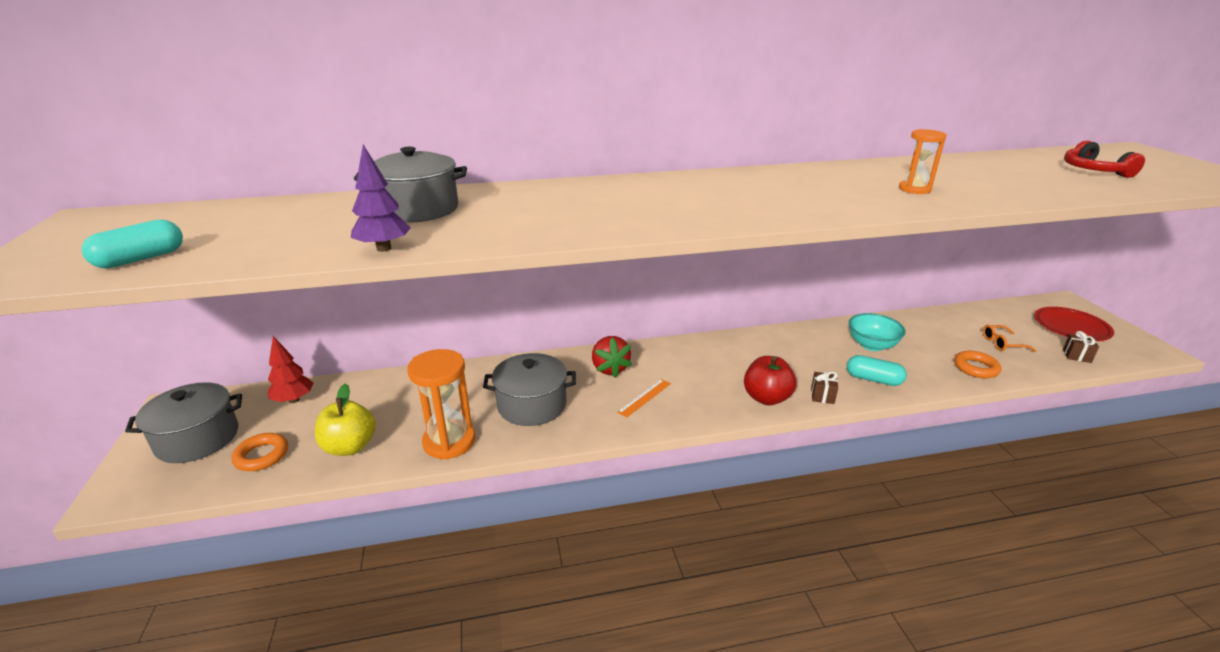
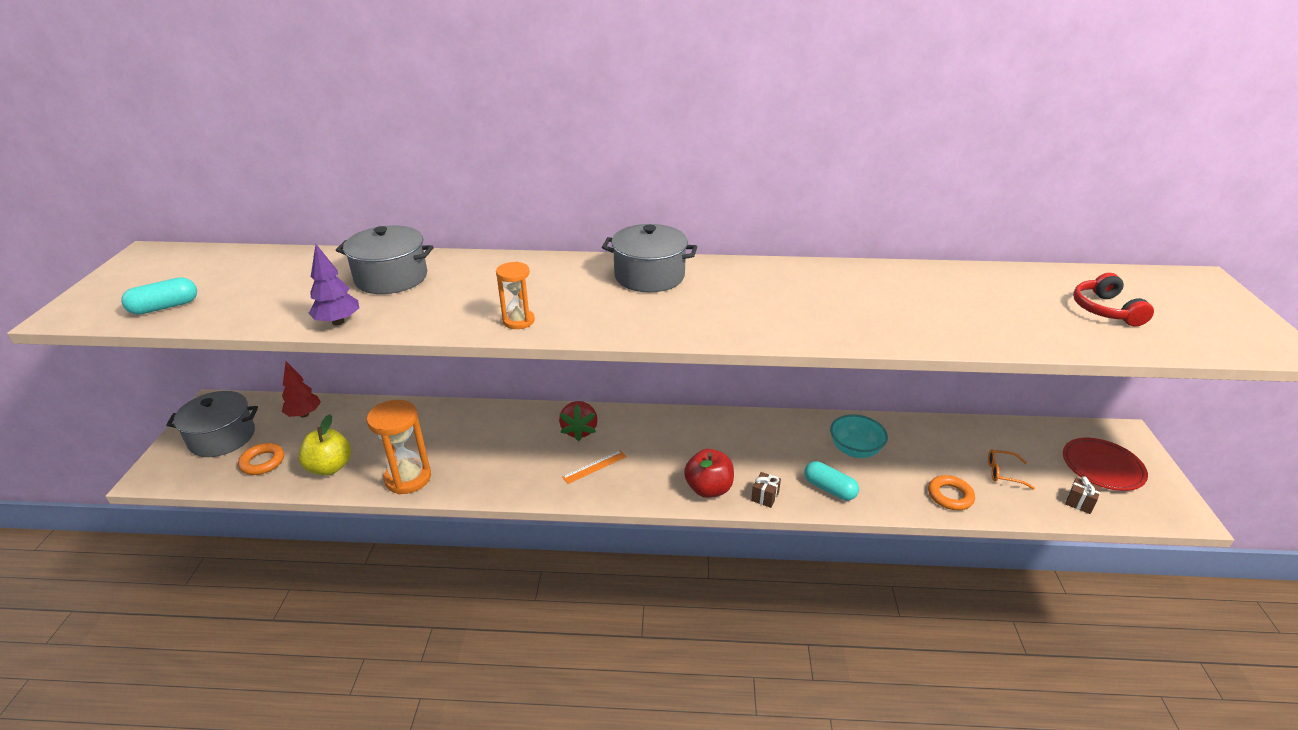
camera: 15 degrees right, 5 degrees up
(532, 405) = (492, 455): grey pot -> grey pot (649, 276)
(914, 189) = (867, 312): orange hourglass -> orange hourglass (518, 321)

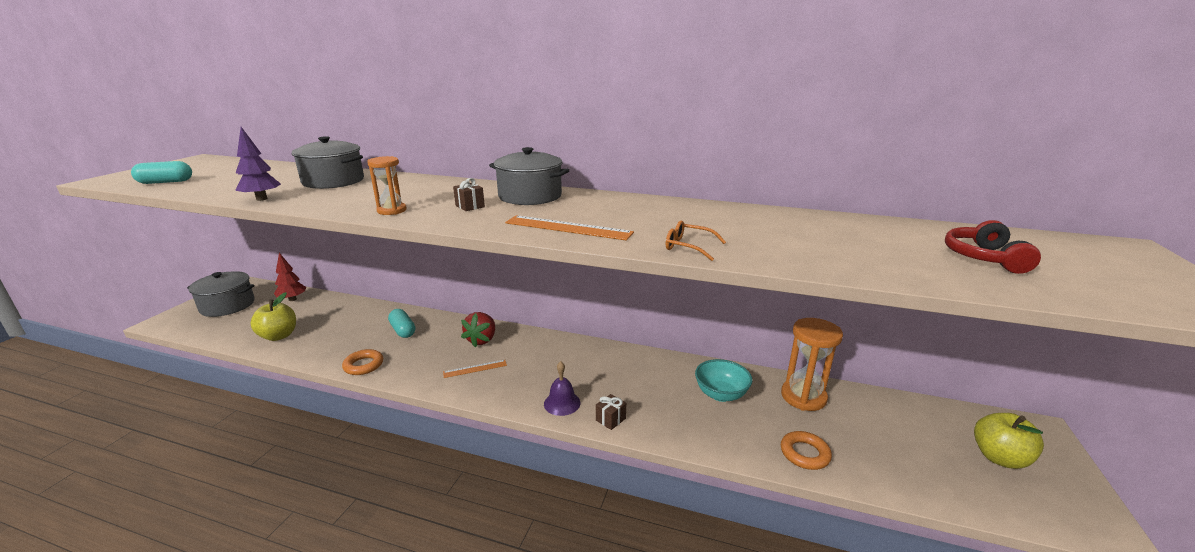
camera: 15 degrees right, 10 degrees down
(262, 462) = (238, 325): orange ring -> orange ring (363, 365)
(408, 478) = (326, 352): orange hourglass -> orange hourglass (803, 397)
(708, 489) = (562, 403): red apple -> purple bell
(729, 322) = (568, 228): none -> orange ruler
(829, 489) = (678, 424): turquoise capsule -> turquoise capsule (403, 330)
(1003, 472) = (875, 442): orange glasses -> orange glasses (688, 247)
(1079, 503) = (960, 489): brown gift -> brown gift (470, 206)
(1102, 467) = (999, 458): red plate -> yellow apple

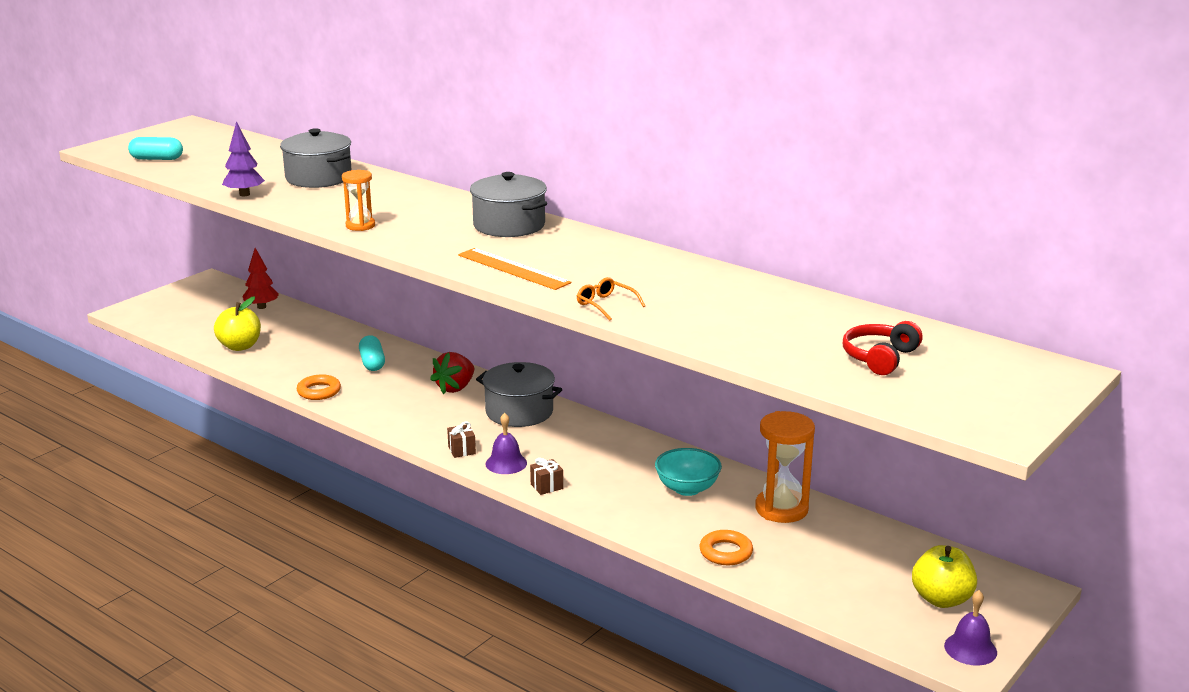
camera: 20 degrees right, 0 degrees up
(227, 306) = (191, 303): grey pot -> grey pot (519, 412)
(470, 206) = (438, 230): brown gift -> brown gift (462, 450)
(475, 369) = (433, 415): orange ruler -> none
(1082, 509) = (970, 649): none -> purple bell

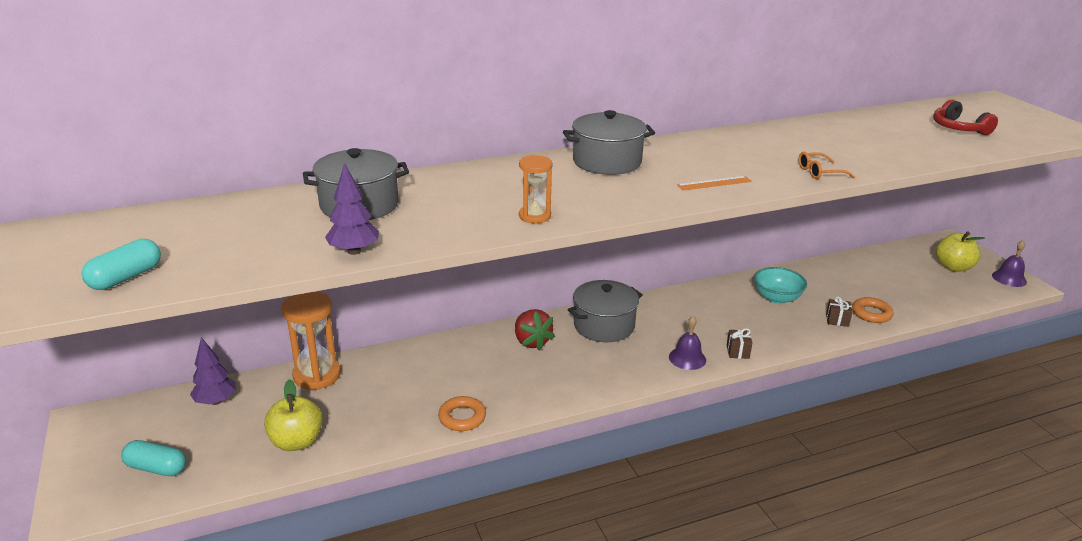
camera: 60 degrees left, 5 degrees up
(261, 307) = (216, 401): red tree -> purple tree
(372, 363) = (434, 370): turquoise capsule -> turquoise capsule (156, 468)
(462, 450) = (648, 372): brown gift -> brown gift (837, 320)
(513, 269) = (714, 183): orange ruler -> orange ruler, size x0.61
(781, 509) = (824, 276): orange hourglass -> orange hourglass (317, 375)

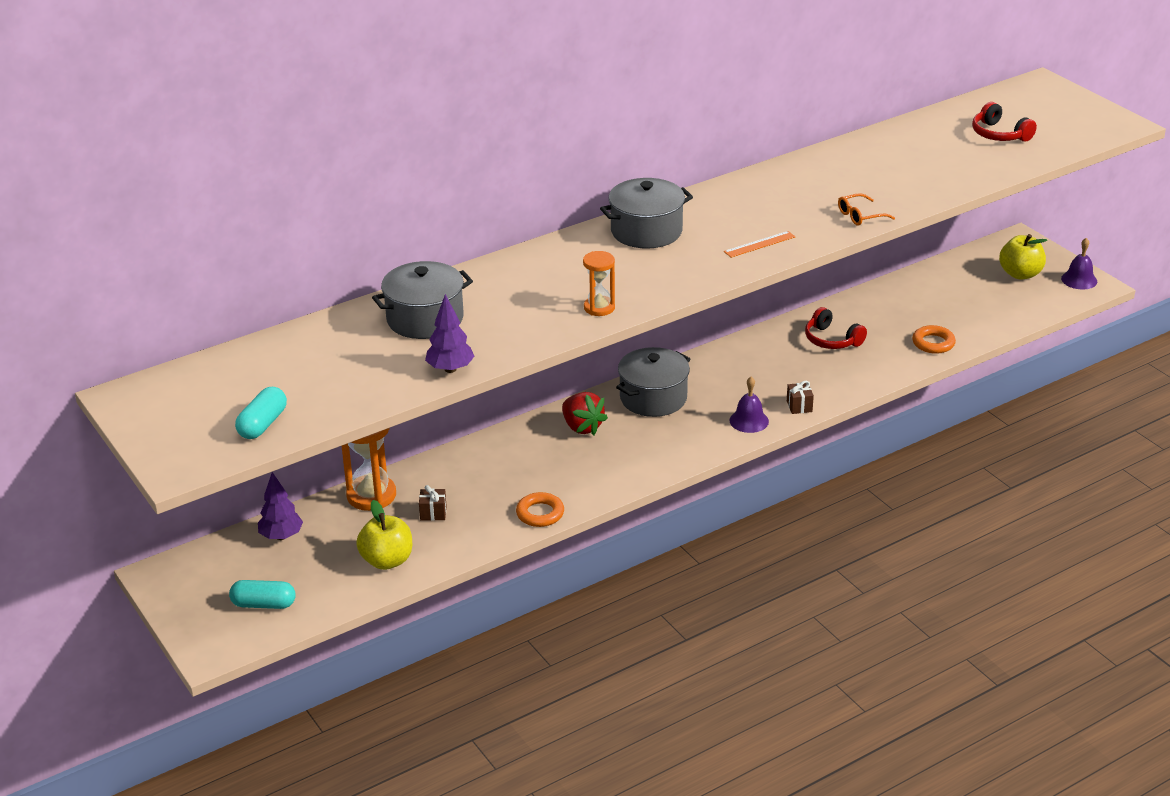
camera: 10 degrees left, 5 degrees up
(777, 298) = (832, 340): turquoise bowl -> red headphones
(837, 320) = (898, 356): brown gift -> brown gift (433, 513)

